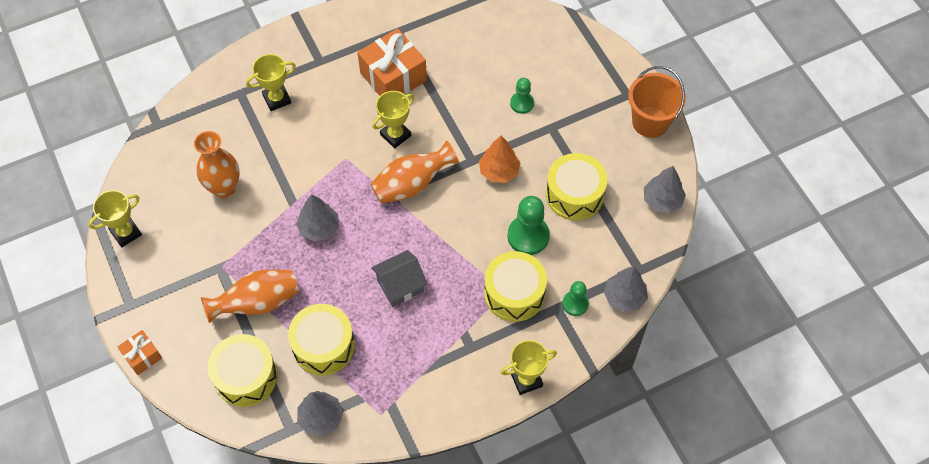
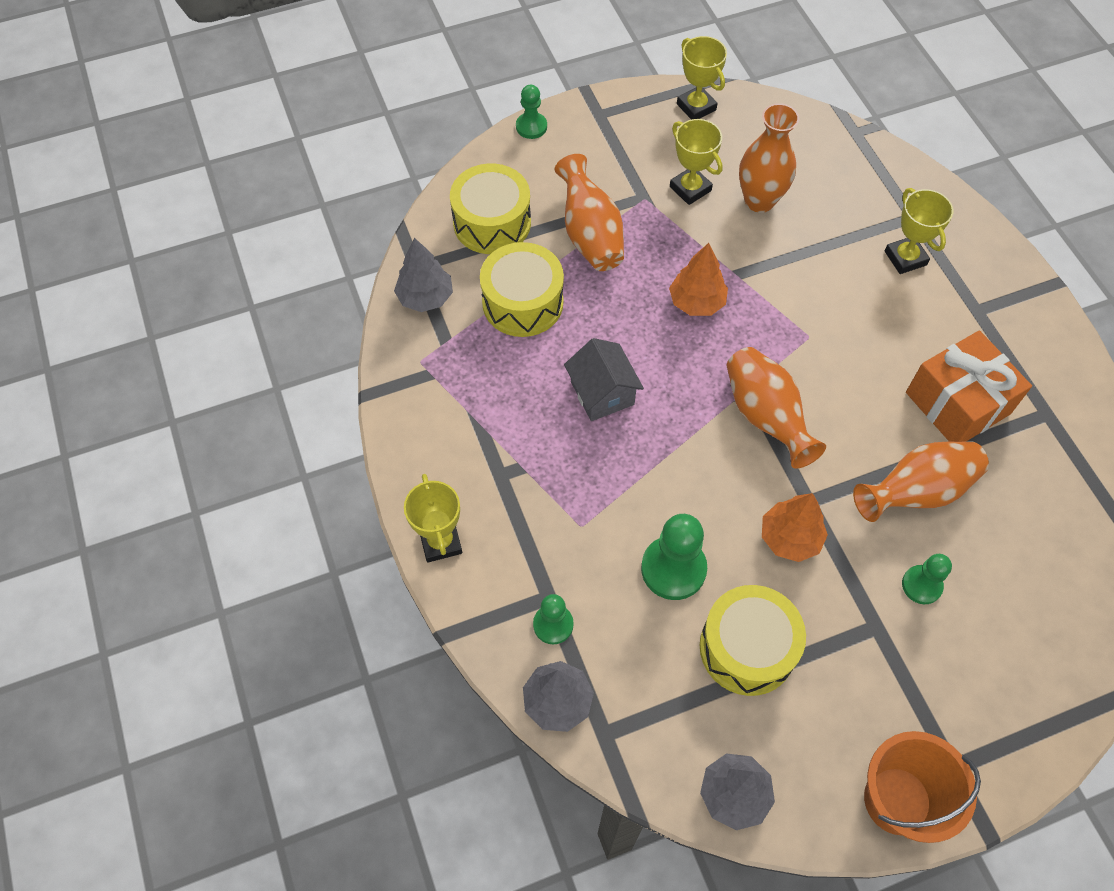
camera: 95 degrees right, 0 degrees up
(142, 356) = (531, 127): orange gift -> green pawn
(319, 228) = (696, 302): grey tree -> orange tree
(395, 135) = (851, 400): yellow trophy -> yellow trophy (690, 189)
(459, 102) = (916, 492): none -> orange vase
(514, 293) = (578, 539): yellow drum -> none

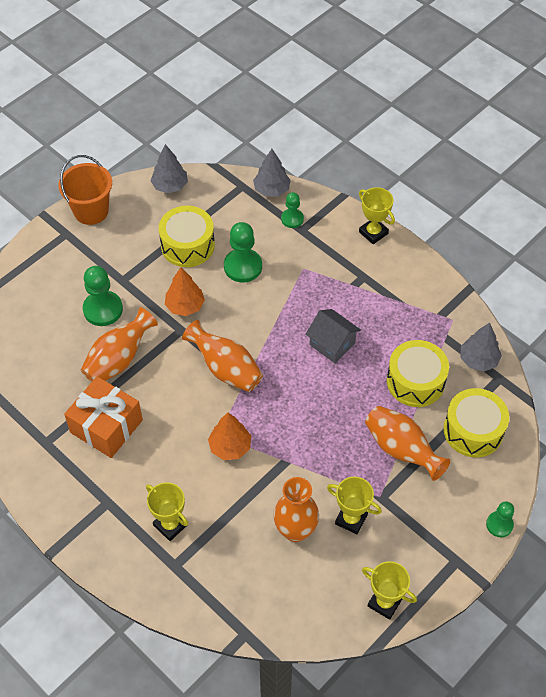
camera: 155 degrees right, 5 degrees down
(696, 302) = (303, 428): orange tree -> orange tree (230, 447)
(921, 585) = (103, 309): green pawn -> green pawn, size x1.66

